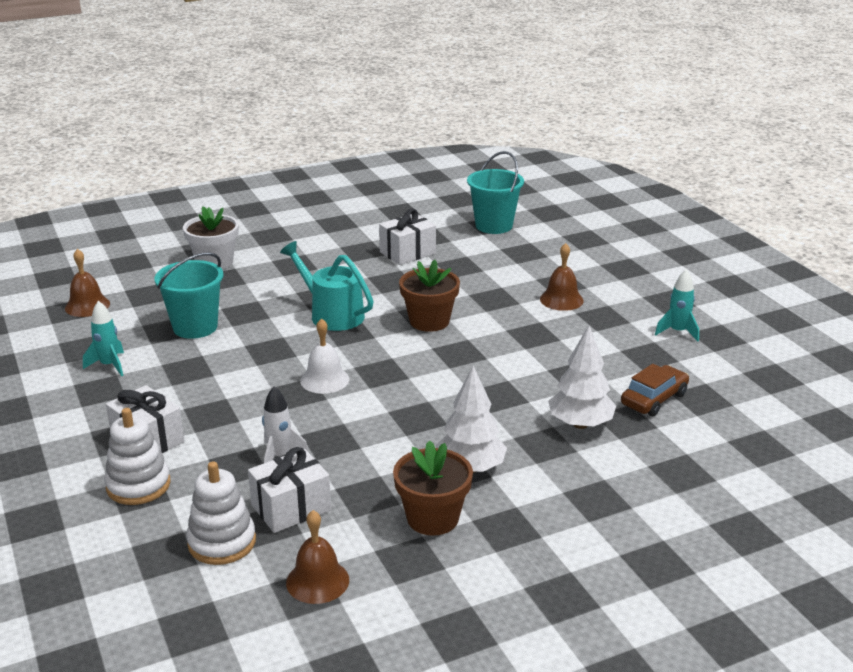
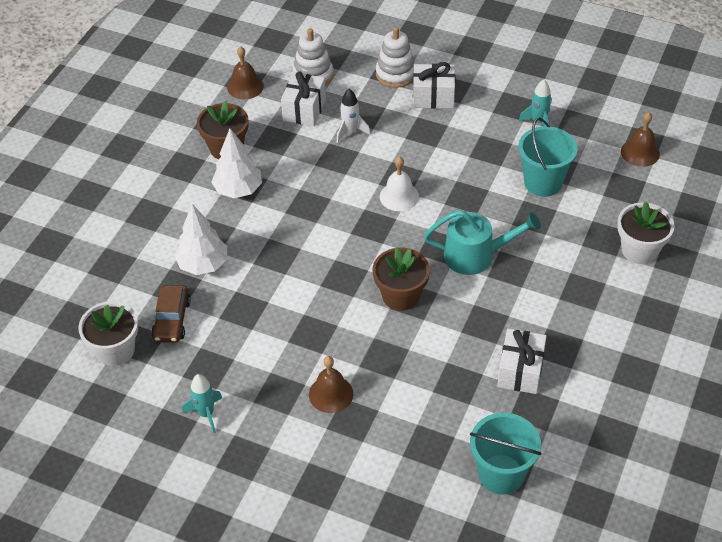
camera: 140 degrees right, 20 degrees up
(731, 404) = (115, 350): none -> white flower pot

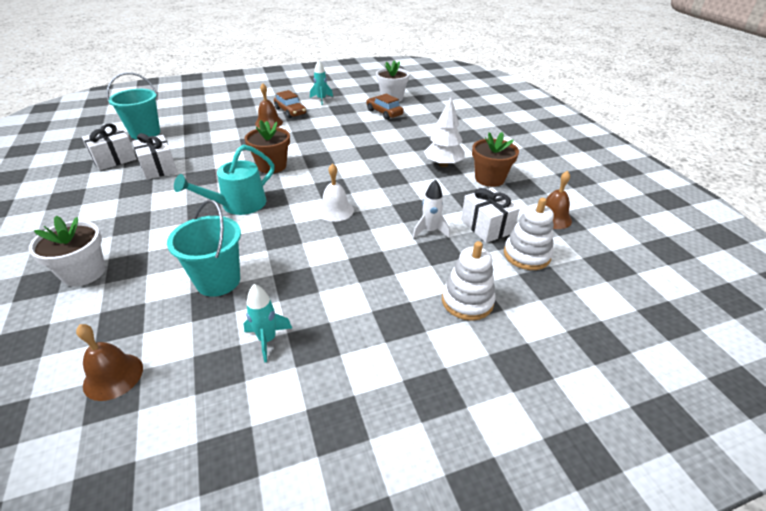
camera: 135 degrees right, 10 degrees down
(203, 264) = (404, 132): white tree -> none
(279, 406) = (290, 111): none -> brown car
(433, 97) = (404, 300): white gift -> white gift (114, 159)

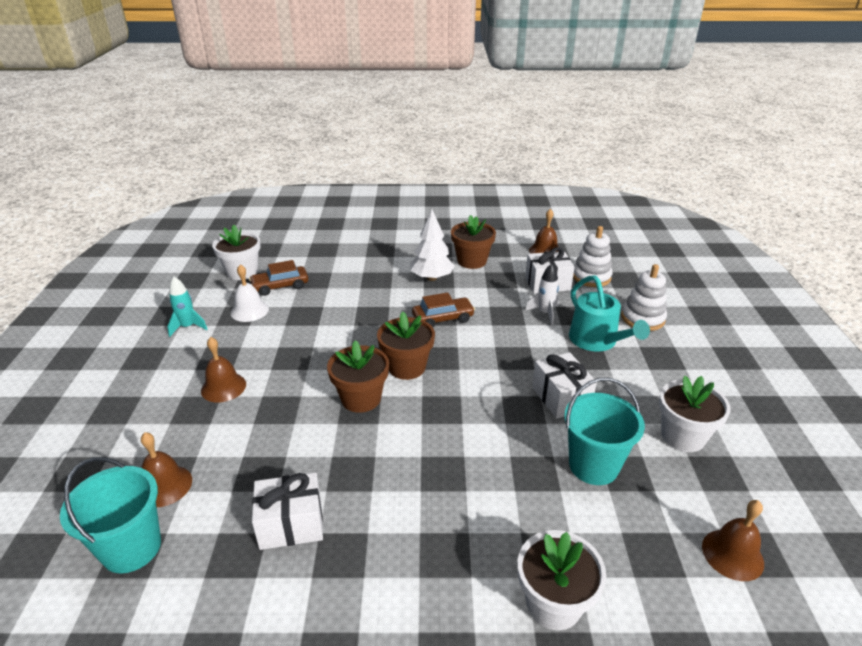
camera: 70 degrees left, 5 degrees down
(114, 159) = (214, 593): white gift -> white gift (561, 397)
(187, 129) = (165, 486): none -> brown bell
(238, 205) = (444, 438): turquoise watering can -> turquoise watering can (596, 341)
(267, 339) = (683, 436): turquoise rocket -> white flower pot
(290, 111) = (203, 361): brown car -> brown car (443, 319)
(313, 176) = (407, 367): none -> brown flower pot
(335, 210) = (488, 363): white bell -> white bell (249, 311)

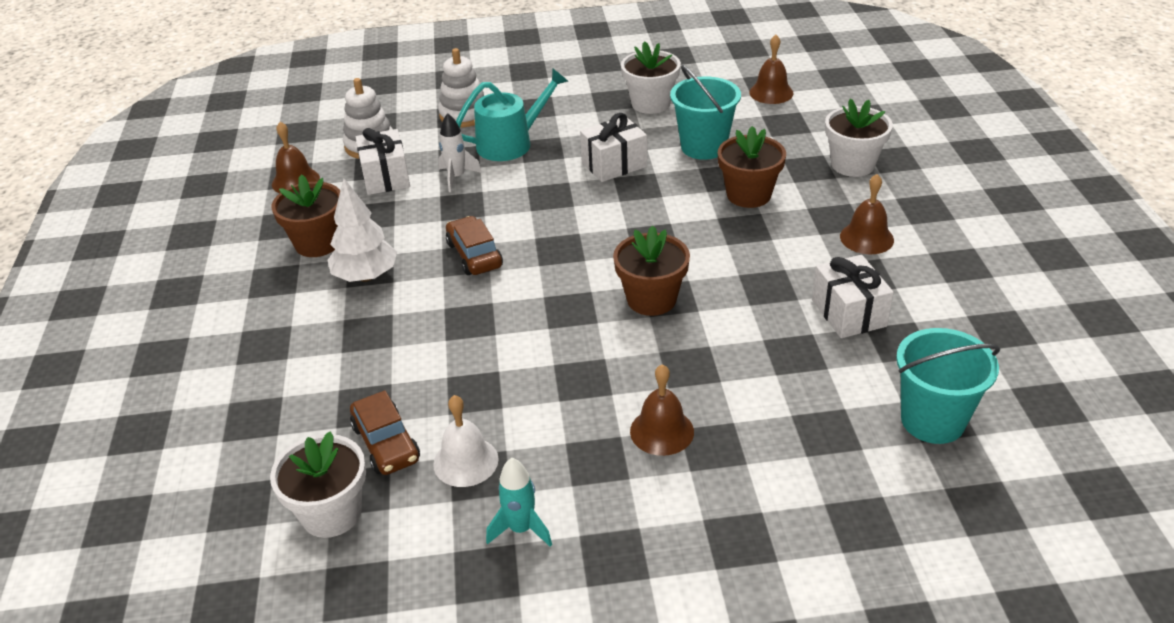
camera: 95 degrees left, 5 degrees up
(165, 486) = (845, 426): brown bell -> brown bell (866, 238)
(407, 367) = (584, 272): brown flower pot -> brown flower pot (748, 195)

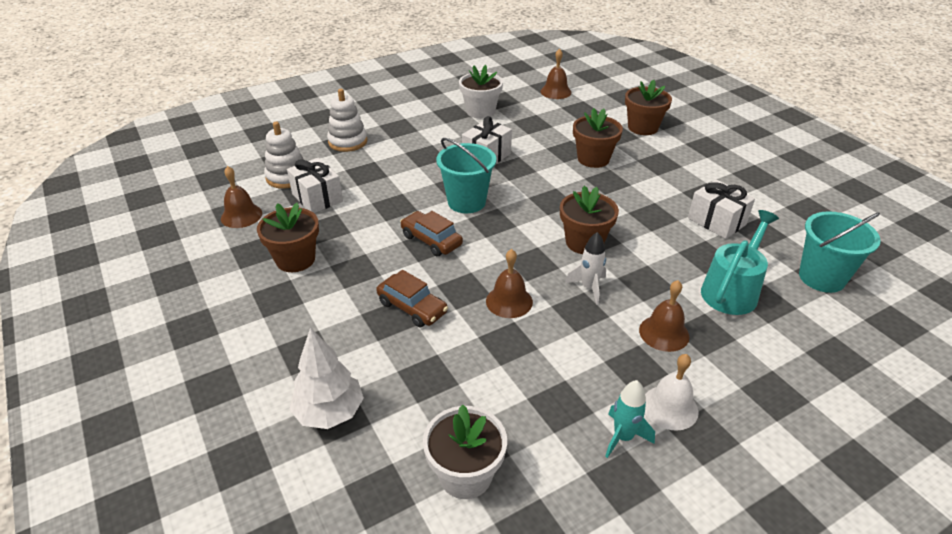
camera: 25 degrees left, 0 degrees up
(366, 276) = (355, 276): white tree -> white tree (329, 413)
(386, 443) = (468, 403): brown car -> brown car (412, 307)
(457, 177) = (375, 187): white rocket -> white rocket (589, 288)
(465, 461) = (542, 398): white bell -> white bell (670, 407)
(510, 143) = (399, 155): turquoise watering can -> turquoise watering can (732, 290)
(703, 147) = (539, 133): turquoise bucket -> turquoise bucket (466, 202)
(852, 164) = (642, 127): white flower pot -> brown flower pot
(866, 238) = (688, 171): brown bell -> brown bell (509, 301)

